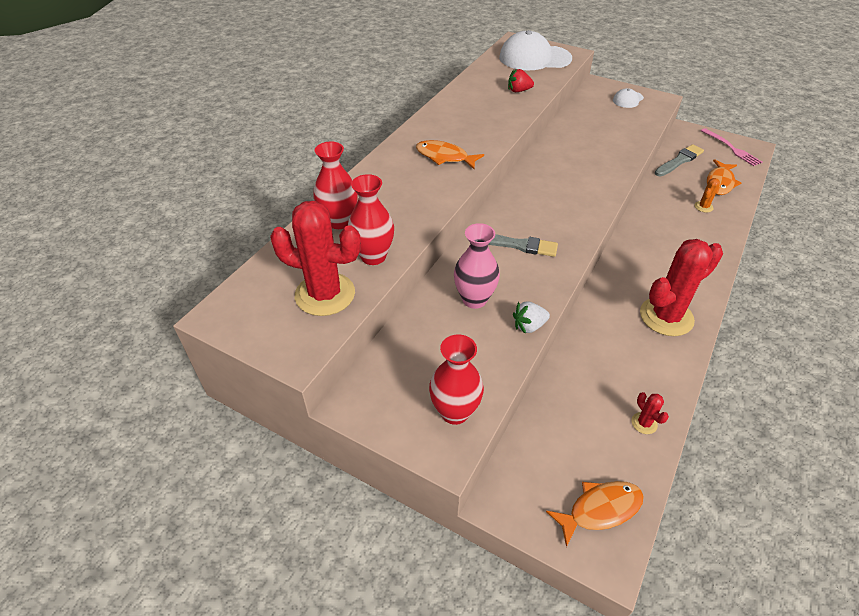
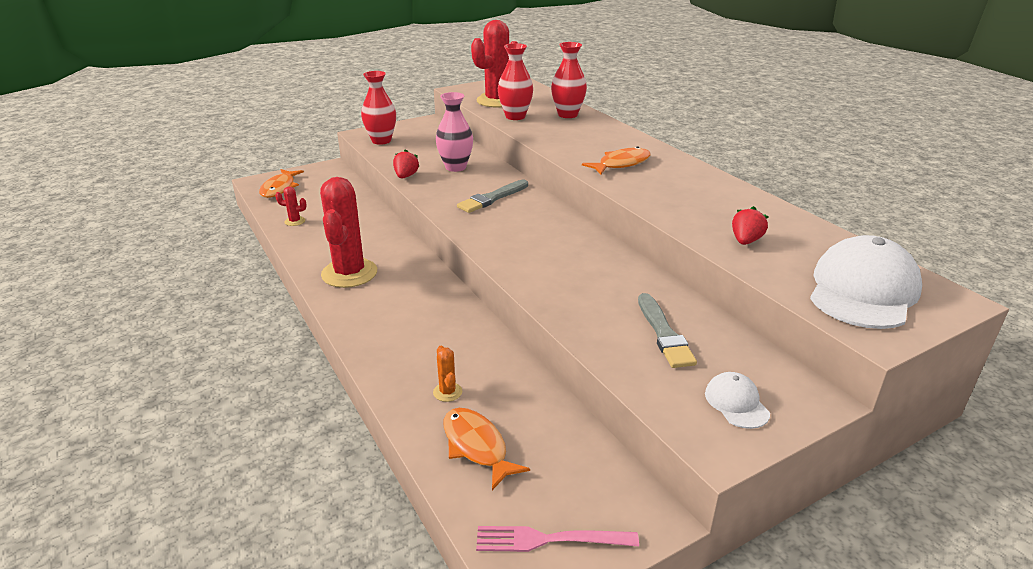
camera: 120 degrees right, 15 degrees down
(529, 326) = (406, 176): white strawberry -> red strawberry
(679, 161) = (565, 438): grey brush -> grey brush (664, 334)

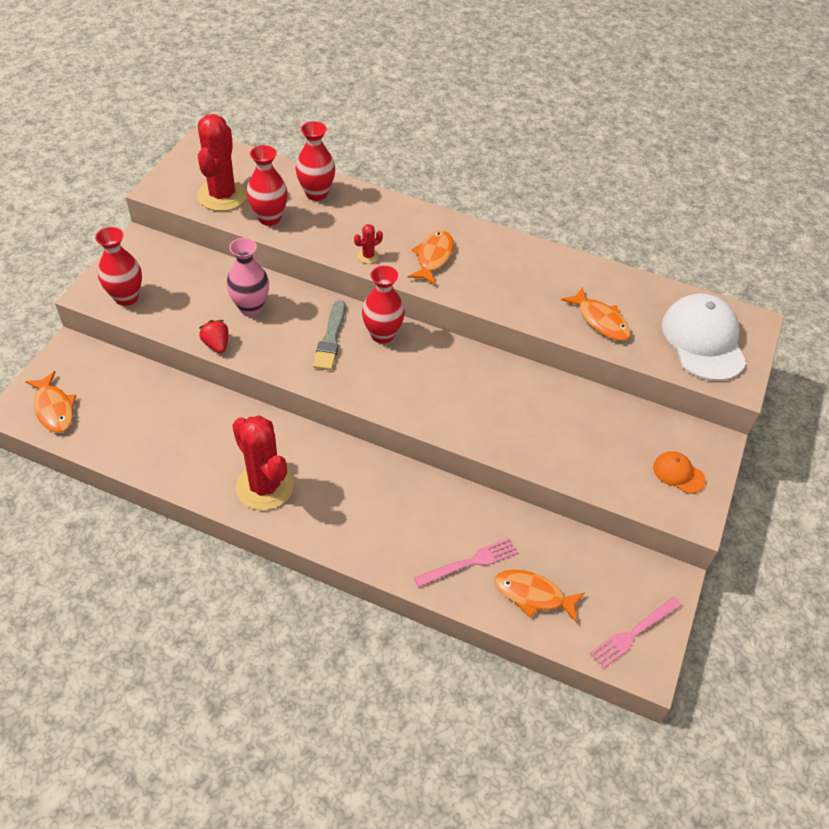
camera: 40 degrees left, 20 degrees up
(295, 221) = (132, 448): red cactus -> red cactus (368, 256)
(447, 392) = (470, 562): orange cactus -> pink fork
(537, 209) = (382, 335): none -> red vase
(664, 334) = (592, 434): grey brush -> none
(736, 403) = (678, 473): white cap -> orange cap
(745, 241) = (600, 321): red strawberry -> orange fish

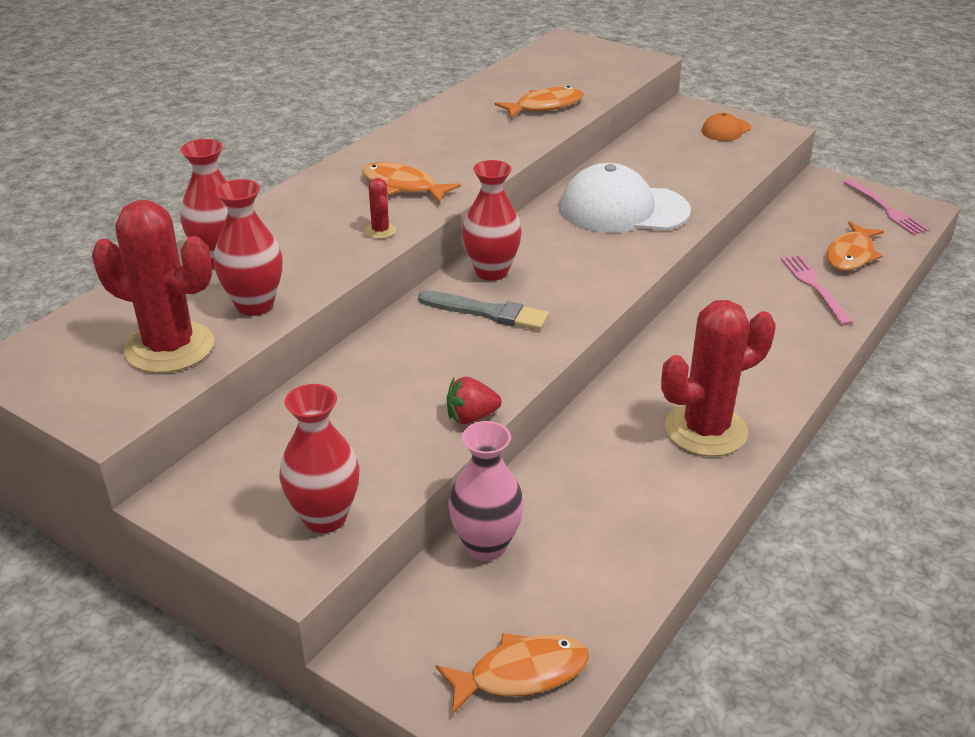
camera: 75 degrees left, 15 degrees down
(251, 307) = (400, 378): pink vase -> pink vase (486, 546)
(703, 340) = (585, 64): white cap -> white cap (623, 209)

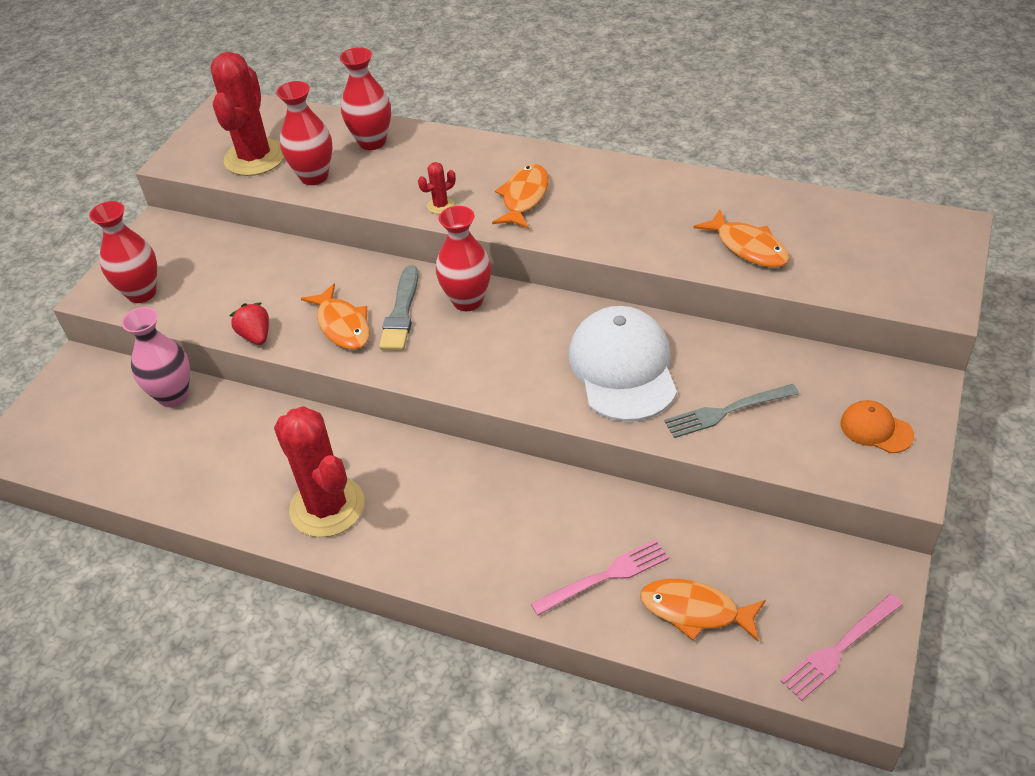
camera: 80 degrees right, 10 degrees up
(521, 674) = (56, 439): orange fish -> orange fish (342, 325)
(691, 177) = (725, 412): none -> grey fork

